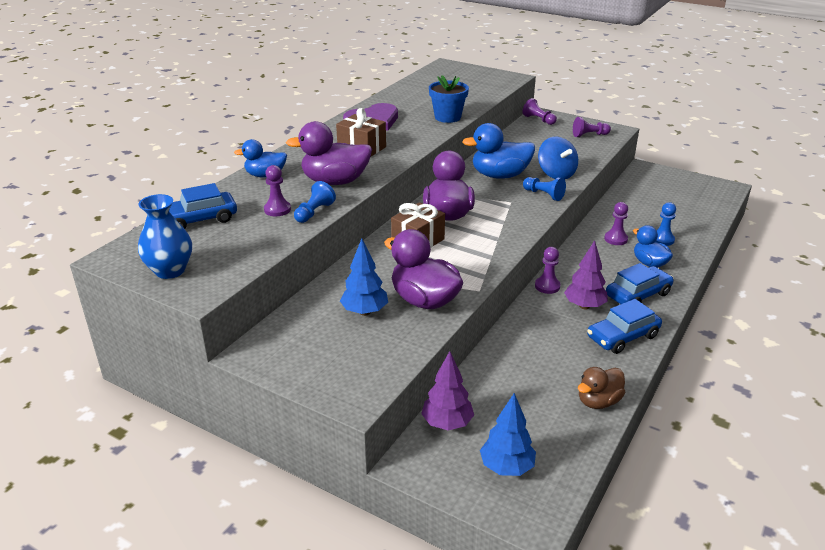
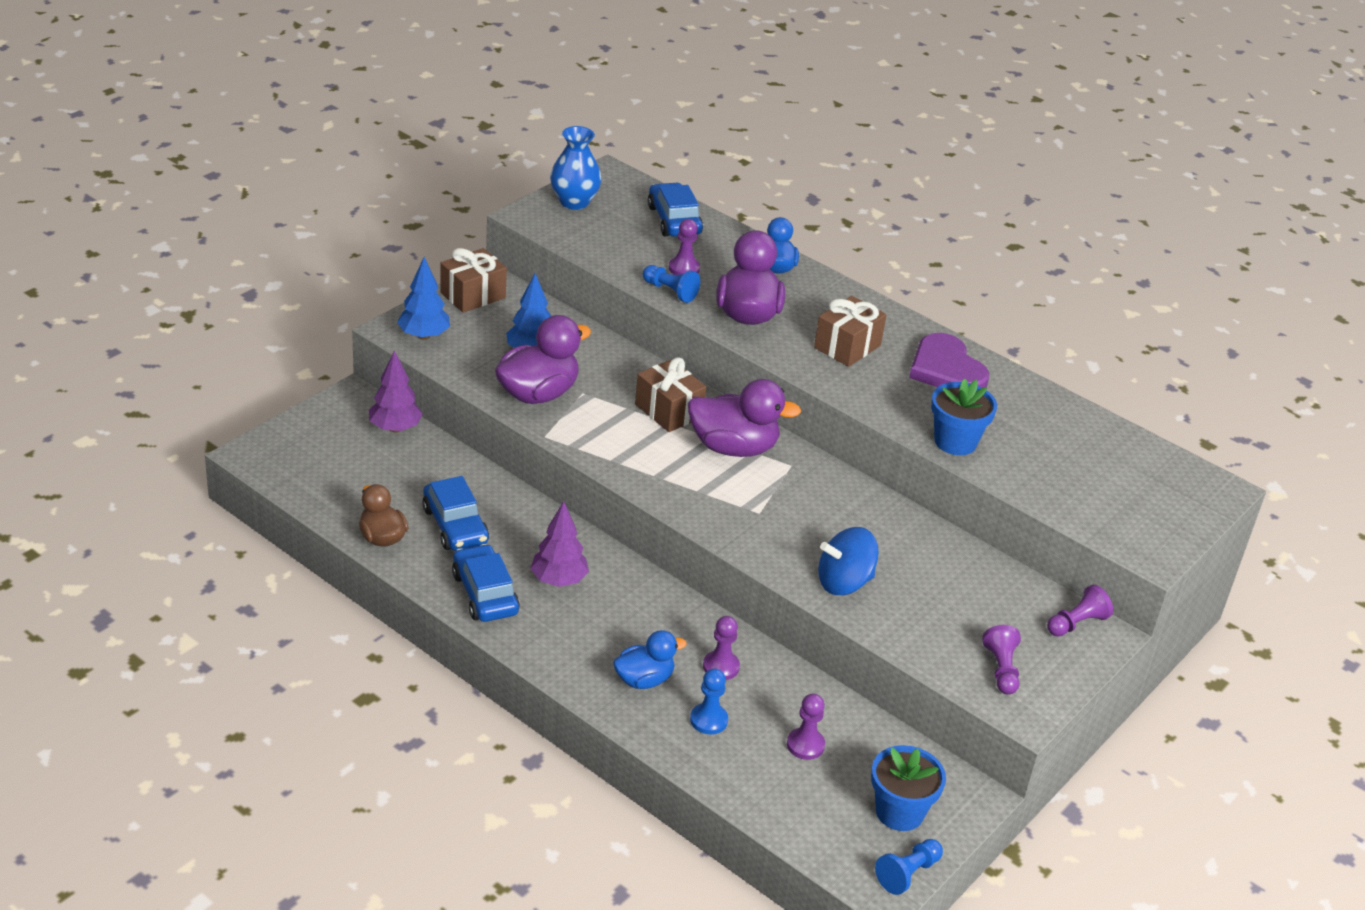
camera: 95 degrees right, 5 degrees up
(280, 359) = (473, 295): none -> brown gift
(500, 175) = (846, 521): blue duck -> none
(506, 467) = (321, 452): blue tree -> blue tree (424, 335)
(544, 195) = (775, 550): blue pawn -> blue pawn (907, 873)
(547, 286) = (613, 560): purple pawn -> purple pawn (805, 745)
(638, 295) = (569, 639): blue car -> blue car (455, 525)
(674, 185) = (899, 812): none -> blue flower pot

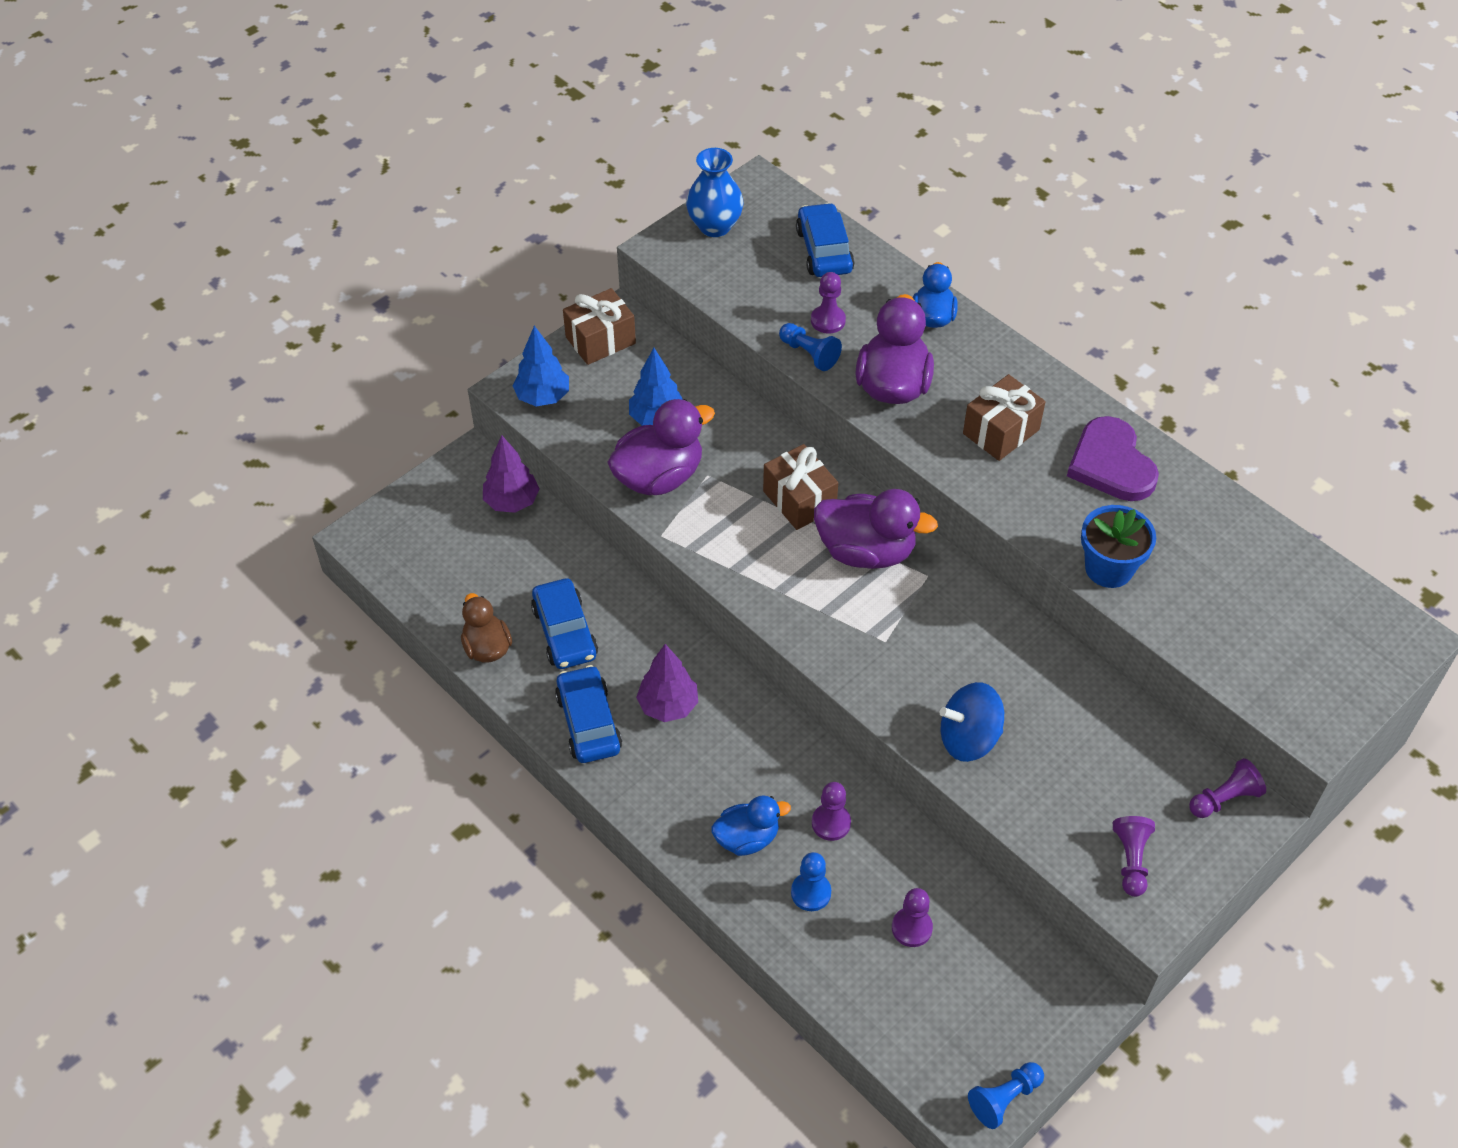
camera: 10 degrees right, 15 degrees up
(899, 812) = (1004, 1018): blue flower pot -> none

